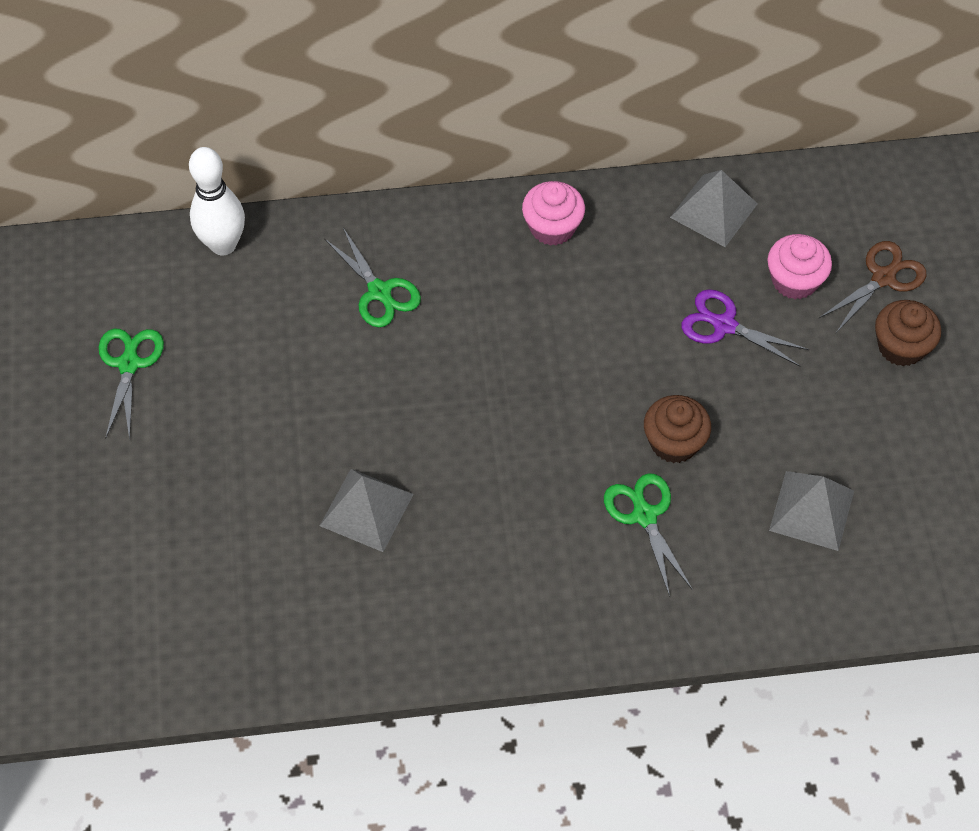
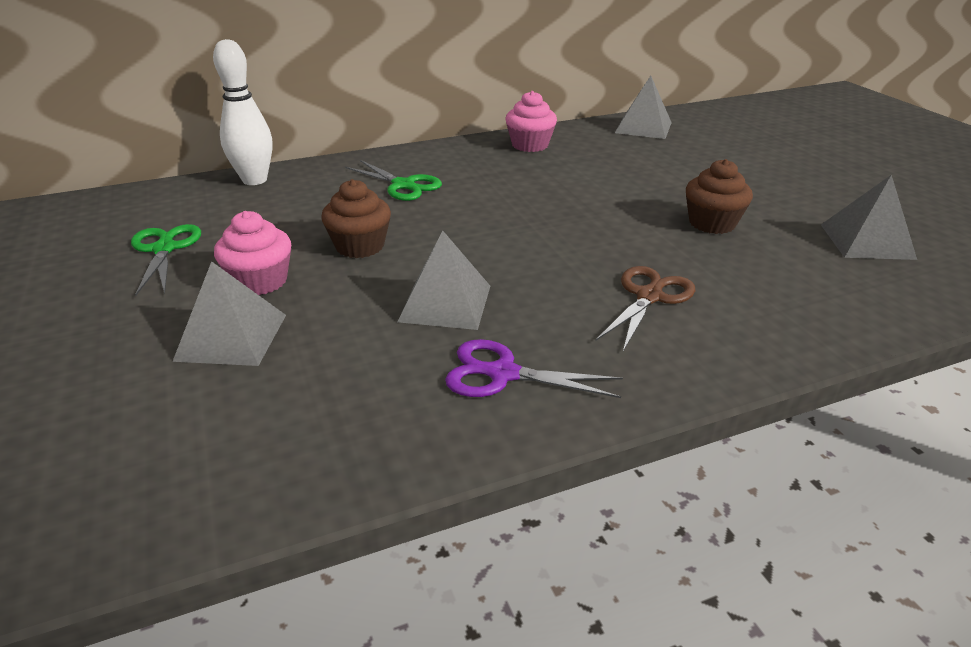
camera: 15 degrees left, 25 degrees down
(182, 513) = (232, 337): none -> grey pyramid
(644, 515) = (725, 265): green scissors -> none
(724, 325) = (697, 167): purple scissors -> purple scissors (503, 374)
(794, 280) = (728, 145): pink cupcake -> pink cupcake (260, 281)
(883, 278) = (789, 137): brown scissors -> brown scissors (649, 297)
(901, 346) = (836, 160): brown cupcake -> brown cupcake (360, 246)

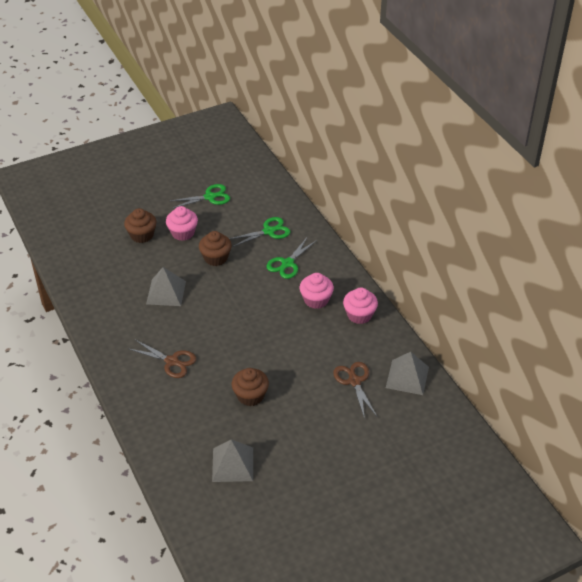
camera: 85 degrees right, 10 degrees up
(232, 337) = (142, 235): grey pyramid -> brown cupcake
(255, 180) = (287, 206): white bowling pin -> none
(312, 197) = (269, 231): none -> green scissors
(494, 169) = (316, 300): none -> pink cupcake
(503, 374) = (116, 313): purple scissors -> none
(659, 154) = (354, 381): none -> brown scissors

